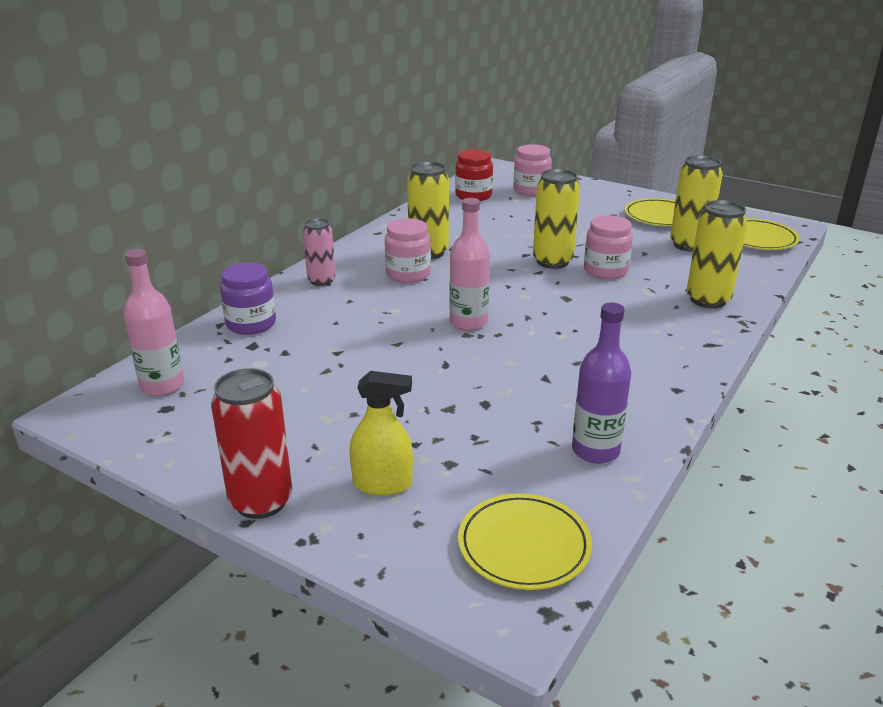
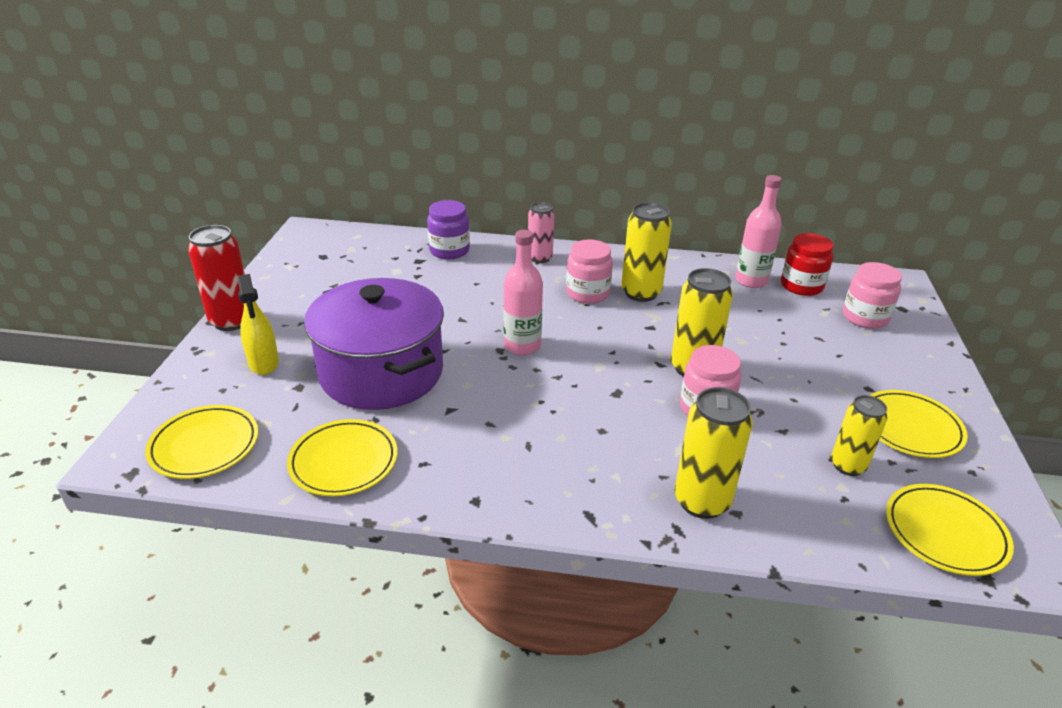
camera: 65 degrees right, 5 degrees up
(162, 385) = (349, 246): pink bottle -> pink bottle (751, 281)
(459, 405) = (381, 372): none -> purple pot
(595, 450) = (343, 461): purple bottle -> yellow plate
(689, 245) = (848, 465): yellow can -> yellow can, size x0.66

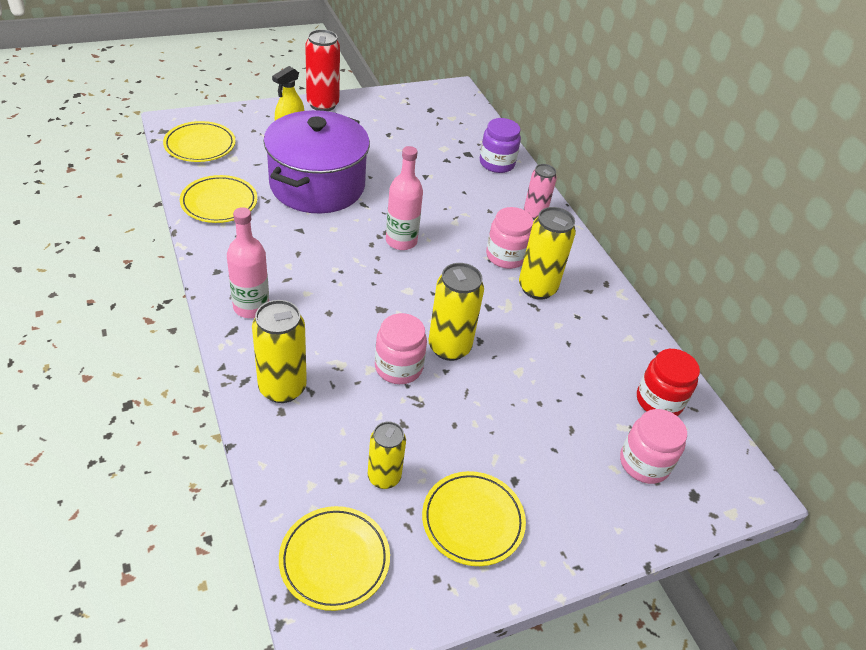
camera: 55 degrees right, 10 degrees up
(751, 281) = (631, 359): pink bottle -> pink bottle (251, 307)

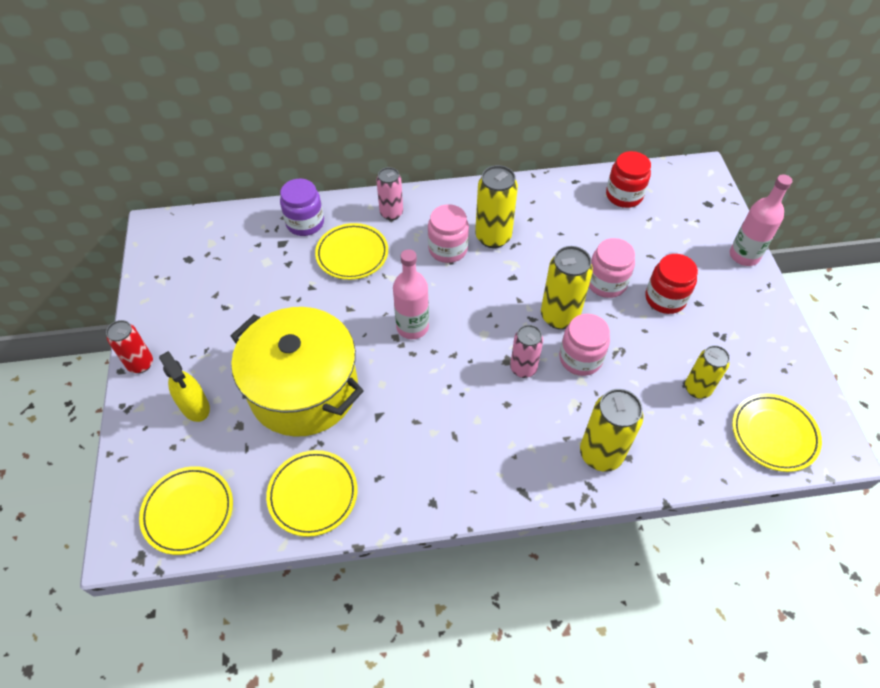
camera: 70 degrees left, 10 degrees up
(251, 307) = (492, 472): pink bottle -> pink bottle (744, 255)
(317, 185) = (304, 390): purple pot -> yellow pot
(322, 104) = (140, 364): red can -> red can, size x0.66
(374, 322) = (523, 368): none -> pink can
(472, 520) = (734, 337): yellow plate -> yellow plate (352, 254)
(509, 445) = (665, 298): none -> red jar
(644, 463) = (681, 222): pink jar -> pink jar (606, 283)

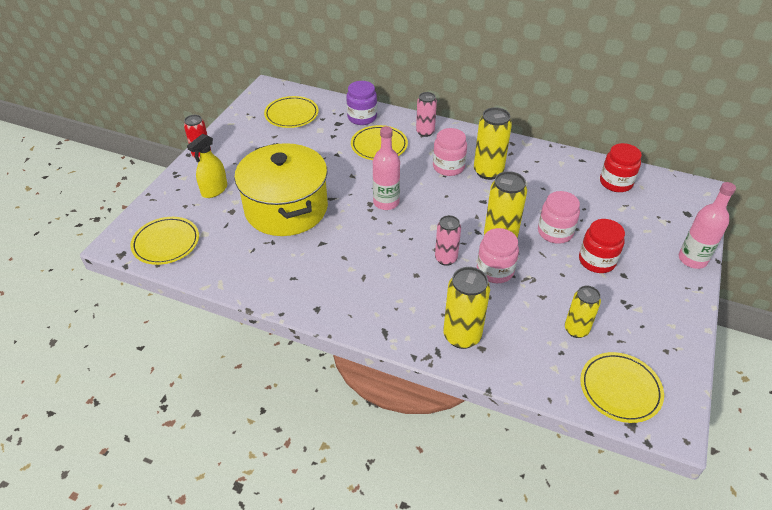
camera: 30 degrees right, 10 degrees down
(195, 406) = (214, 190): yellow spray bottle -> yellow spray bottle turned 45 degrees clockwise
(313, 494) = (245, 268): yellow plate -> yellow plate (291, 115)

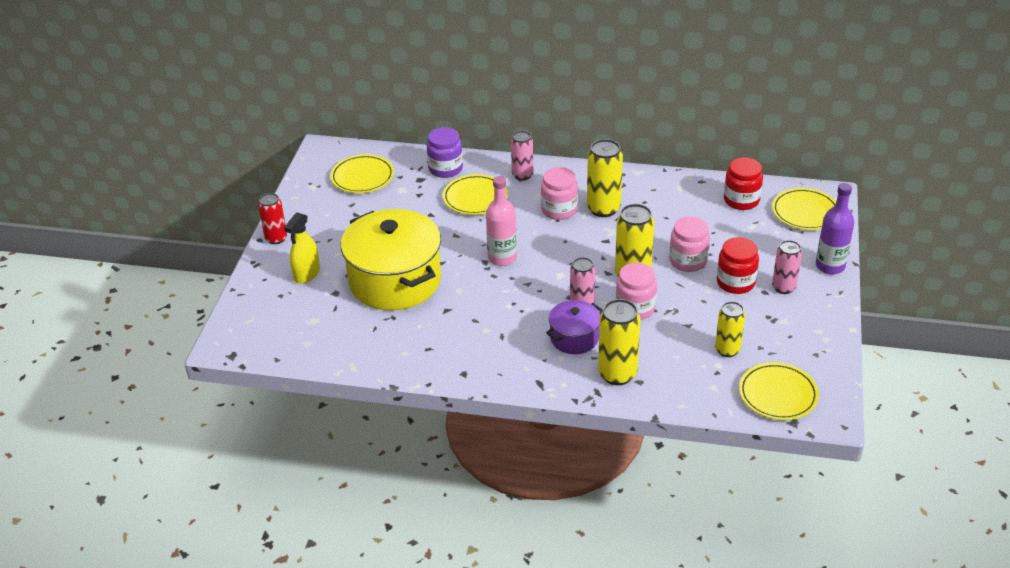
camera: 10 degrees left, 5 degrees down
(166, 243) = (276, 336): yellow plate -> yellow plate (805, 212)
(430, 291) = (574, 338): none -> purple pot
(643, 274) = (783, 287): none -> pink can
(692, 259) = (830, 266): pink bottle -> purple bottle

